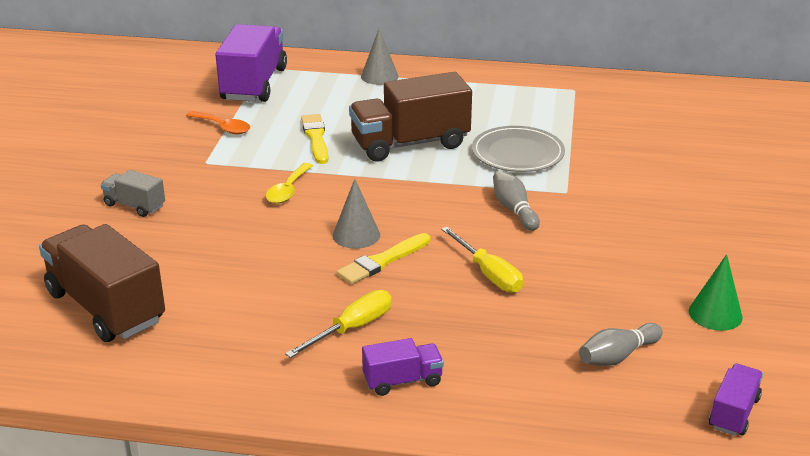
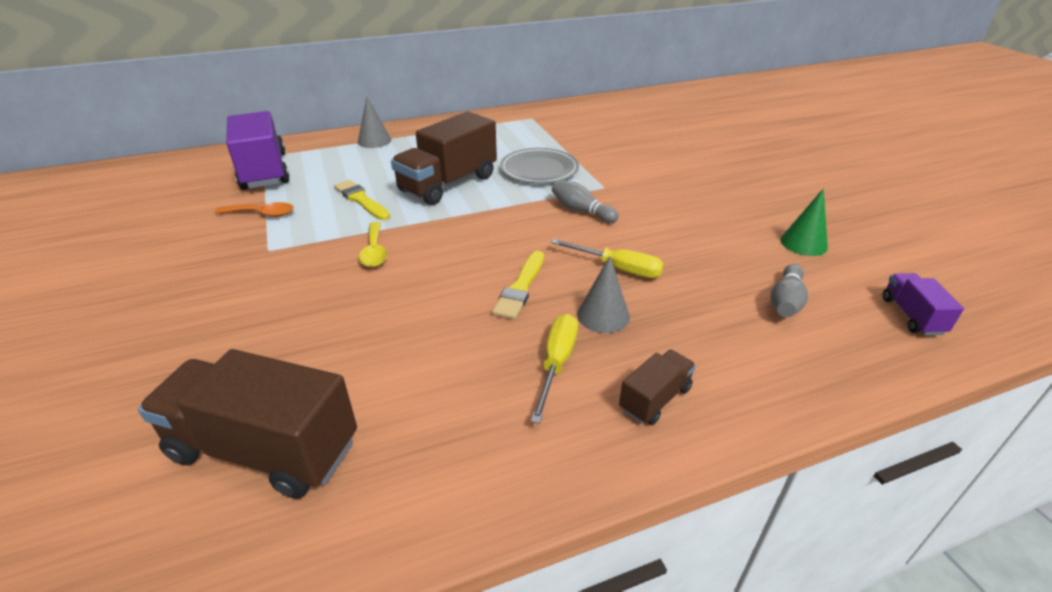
camera: 30 degrees left, 5 degrees up
(134, 205) = (218, 315): grey truck -> none
(356, 235) = (475, 272): grey cone -> grey cone (603, 315)
(402, 381) = (655, 399): purple truck -> brown truck

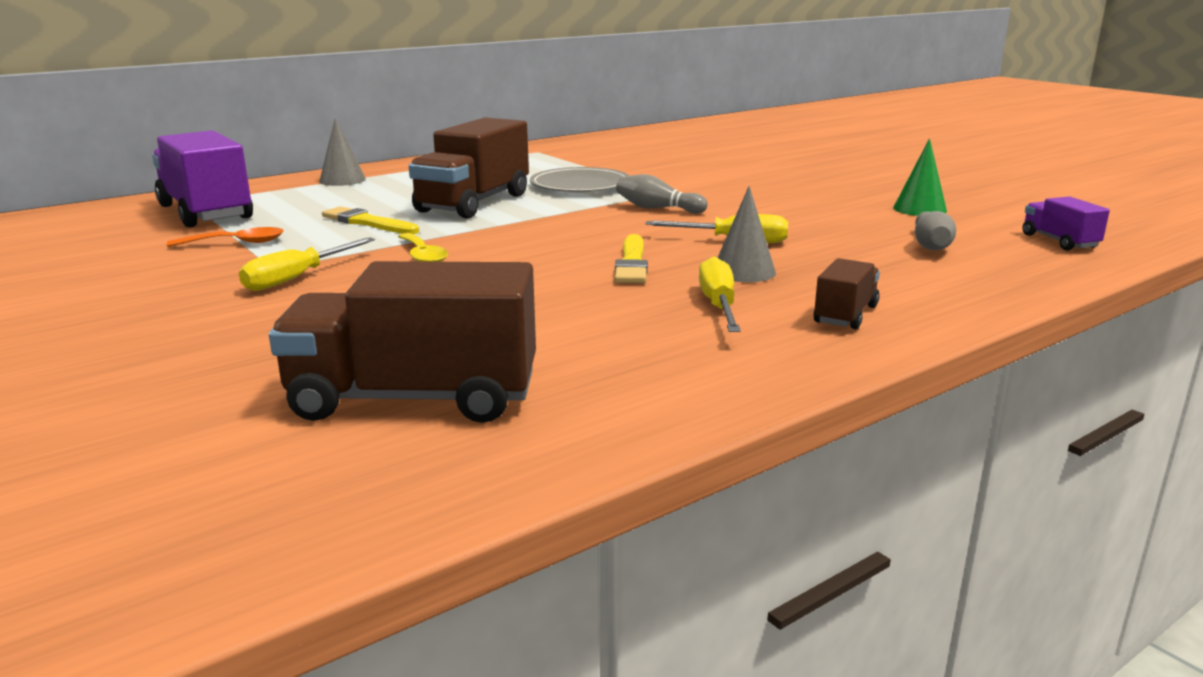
camera: 15 degrees left, 15 degrees down
(276, 267) = (297, 278): none -> yellow screwdriver

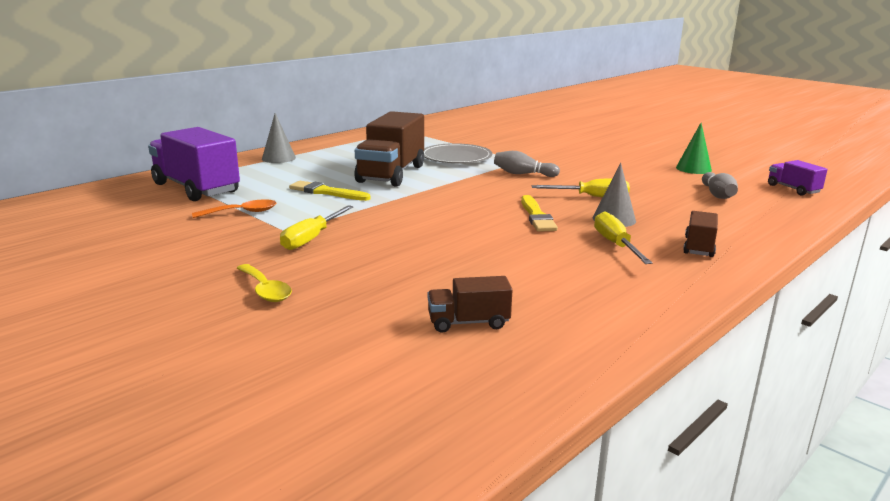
camera: 10 degrees left, 0 degrees up
(414, 398) = (468, 322): brown truck -> brown truck, size x0.49
(423, 256) = (388, 217): yellow spoon -> yellow spoon (265, 290)

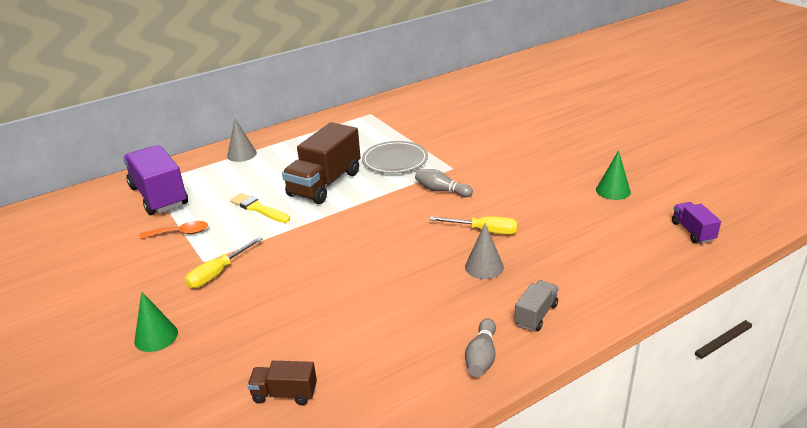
camera: 15 degrees right, 10 degrees up
(265, 290) = (156, 336): yellow spoon -> green cone
(536, 216) = (417, 257): yellow brush -> none
(615, 244) = (462, 304): yellow screwdriver -> none
(699, 247) = (536, 315): brown truck -> grey truck
(717, 195) = (608, 236): grey bowling pin -> grey bowling pin (481, 357)

